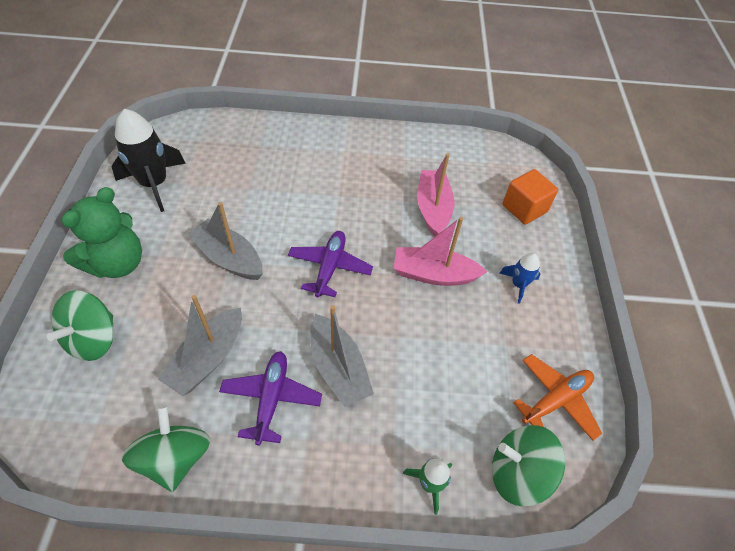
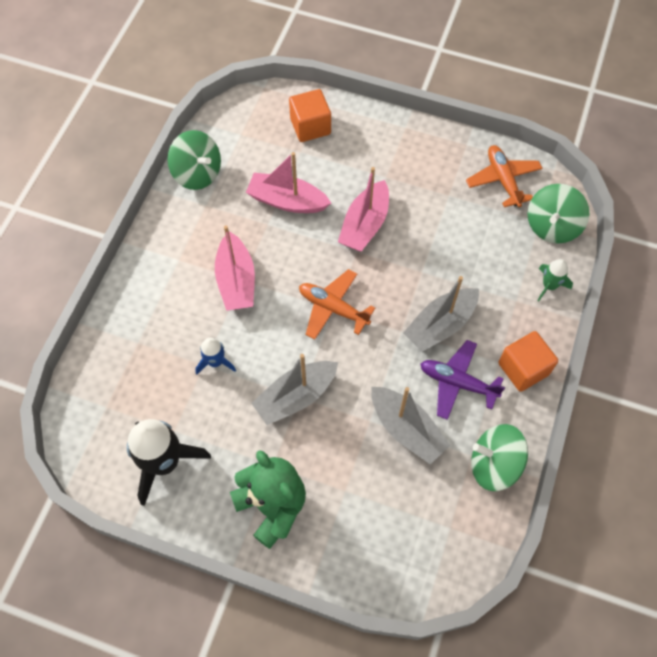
camera: 70 degrees left, 10 degrees up
(93, 339) = (361, 531): green spinning top -> green spinning top (197, 173)
(305, 470) = (523, 369): none -> orange cube
(330, 267) = (333, 308): purple plane -> orange plane
(336, 191) = (236, 281): none -> pink boat
(338, 368) = (440, 325): grey boat -> grey boat turned 150 degrees clockwise
(518, 284) = (393, 164): blue rocket -> blue rocket (215, 362)

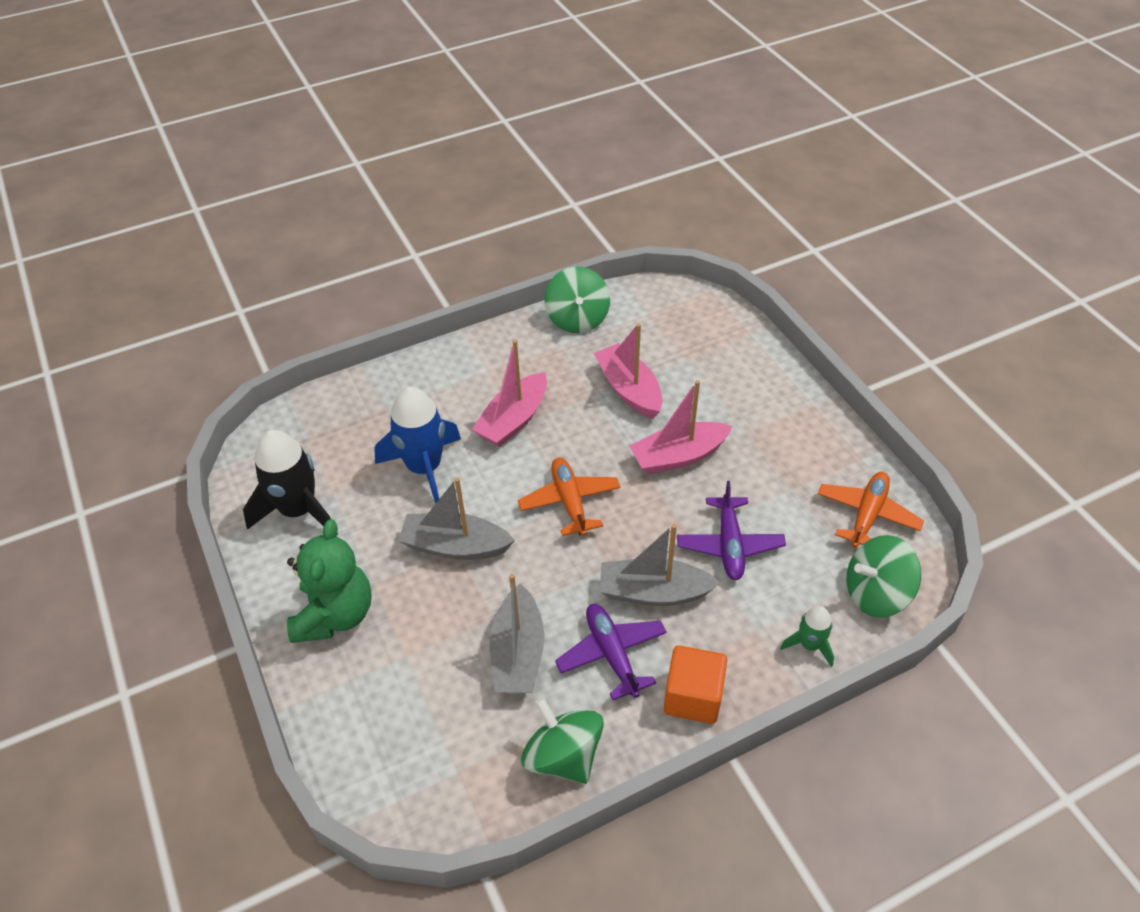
camera: 45 degrees right, 15 degrees down
(215, 362) = (424, 468): blue rocket -> blue rocket, size x1.94
(310, 126) = (719, 346): orange cube -> none
(451, 260) = (729, 545): none -> purple plane

